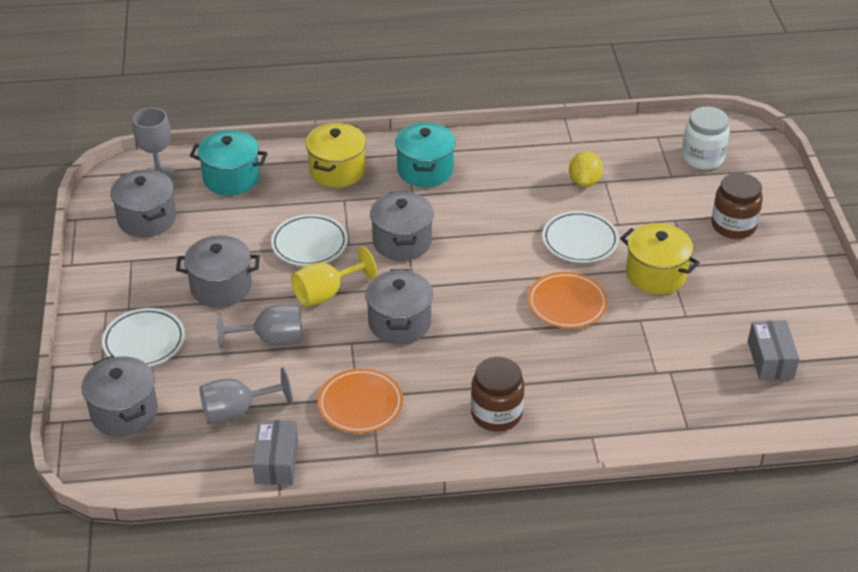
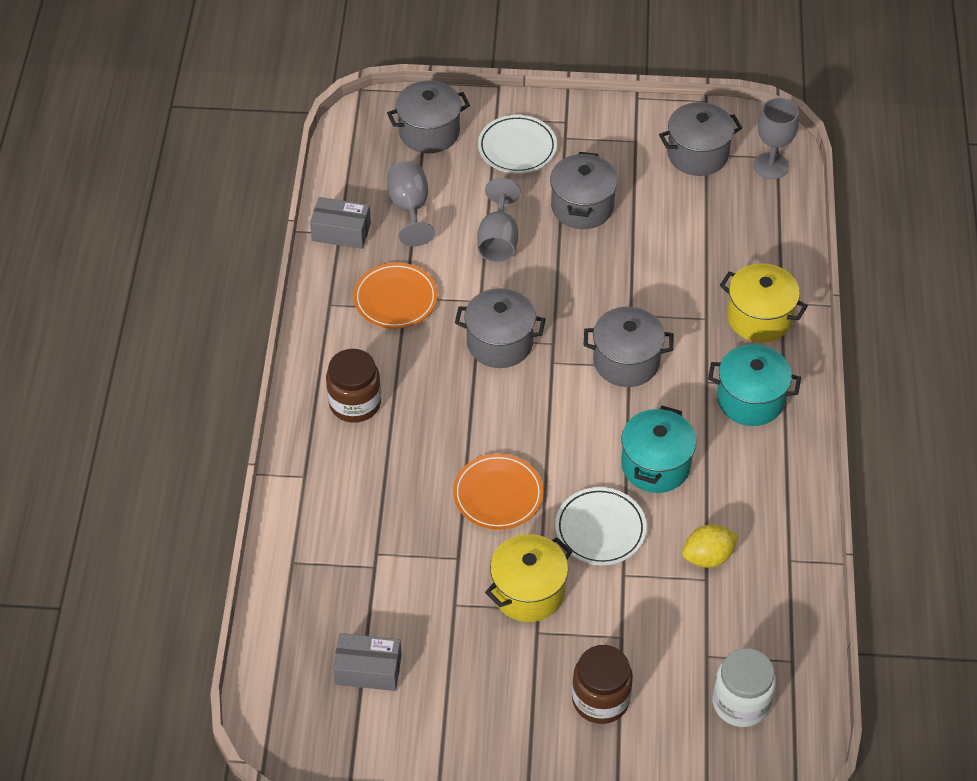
camera: 100 degrees right, 10 degrees up
(231, 178) = (757, 225): turquoise pot -> turquoise pot (655, 465)
(309, 243) = (636, 282): white plate -> none
(326, 293) = (556, 288): yellow goblet -> none
(584, 182) = (708, 557): yellow lemon -> yellow lemon turned 45 degrees counterclockwise

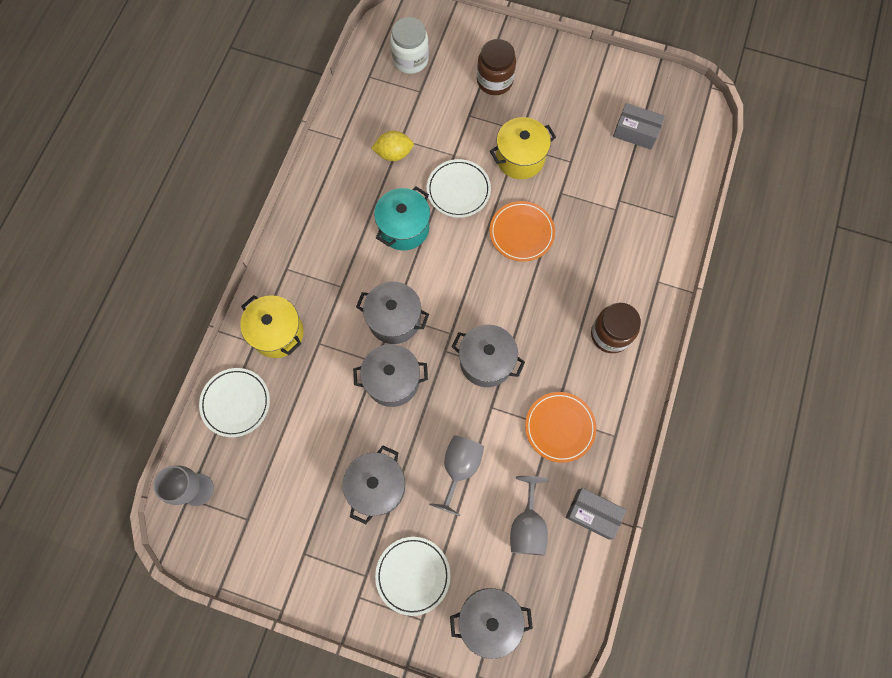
camera: 165 degrees left, 20 degrees up
(697, 154) = (255, 521): grey pot -> grey pot (392, 380)
(750, 400) = (315, 263): turquoise pot -> none
(771, 244) = (236, 403): none -> white plate

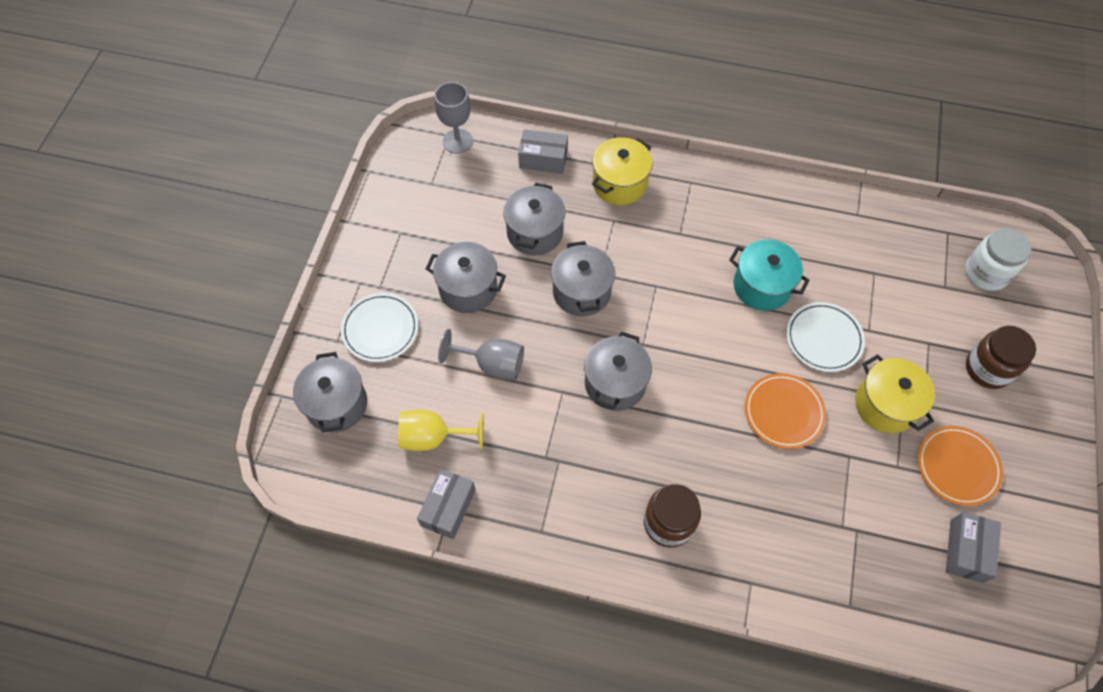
camera: 85 degrees right, 10 degrees down
(236, 403) = (543, 159): white plate -> grey box
(394, 153) = (853, 267): yellow lemon -> none
(394, 319) = (651, 287): grey pot -> grey pot (535, 232)
(527, 525) = (433, 437): grey goblet -> yellow goblet
(559, 427) = (546, 467): orange plate -> orange plate (957, 467)

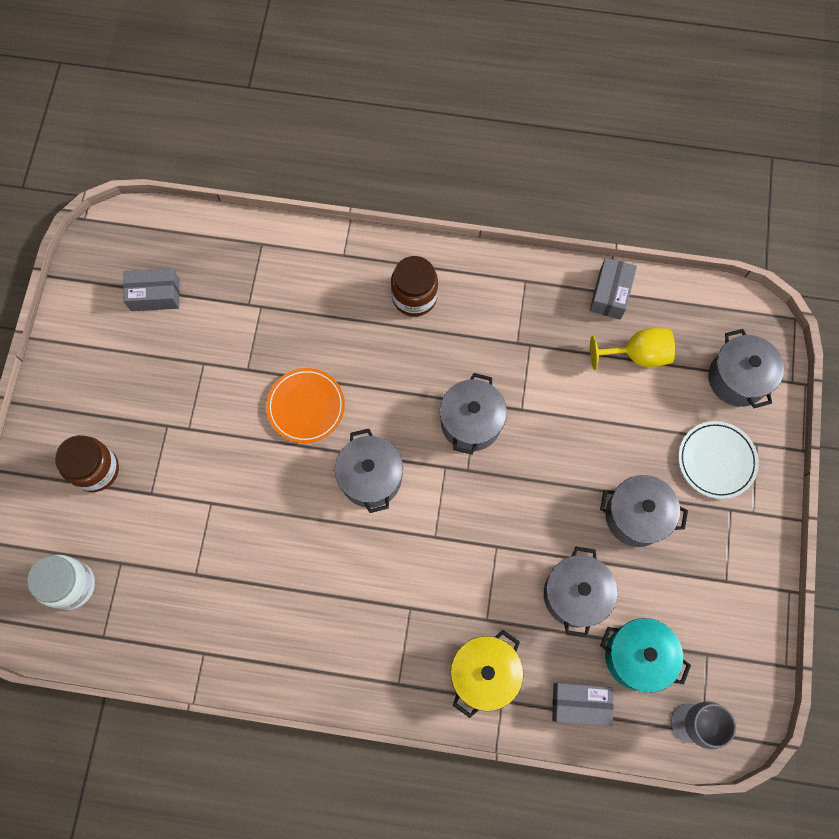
camera: 175 degrees right, 10 degrees up
(492, 364) = (595, 432): grey goblet -> none
(581, 292) = (514, 522): grey pot -> grey pot (371, 477)
(762, 286) = (320, 546): turquoise pot -> turquoise pot (637, 656)
(823, 339) = (259, 489): white plate -> none
(885, 405) = (206, 422): yellow pot -> none
(957, 467) = (147, 367): orange plate -> none
(966, 551) = (155, 295): grey box -> grey box turned 75 degrees clockwise

